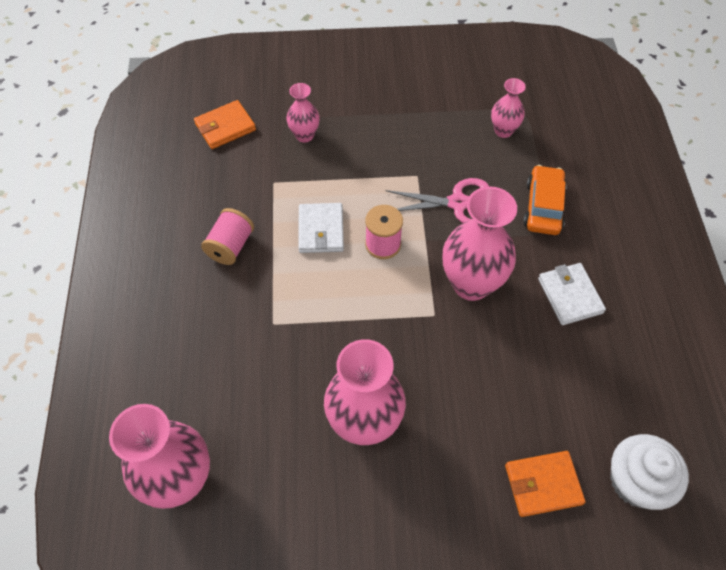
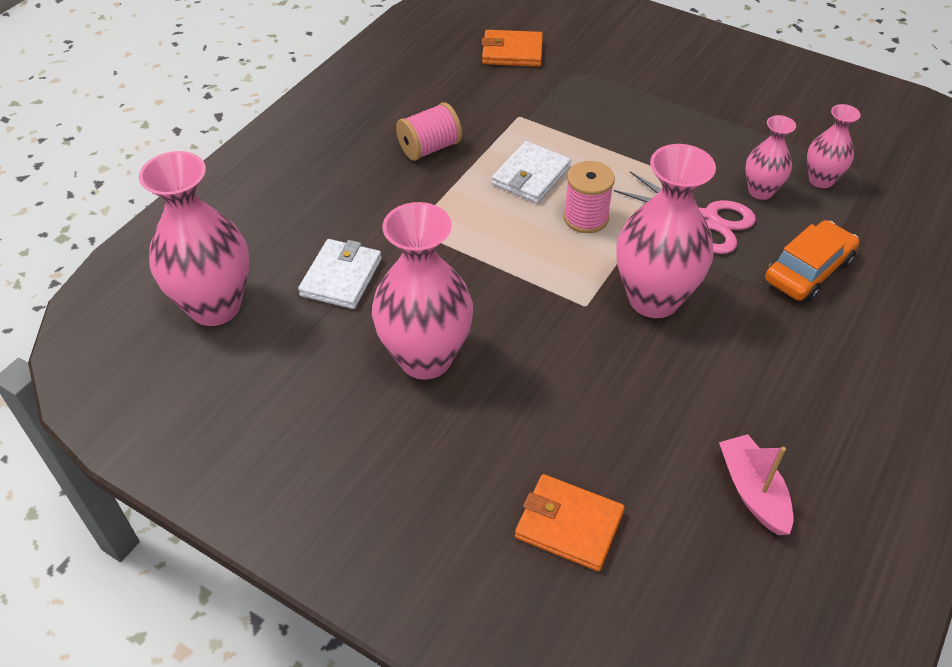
camera: 35 degrees right, 10 degrees down
(304, 135) = (586, 91): pink vase -> pink vase (760, 191)
(570, 295) = (765, 369): white wallet -> white wallet (341, 277)
(622, 388) = (753, 491): none -> pink boat
(636, 481) = (686, 591): white cupcake -> none

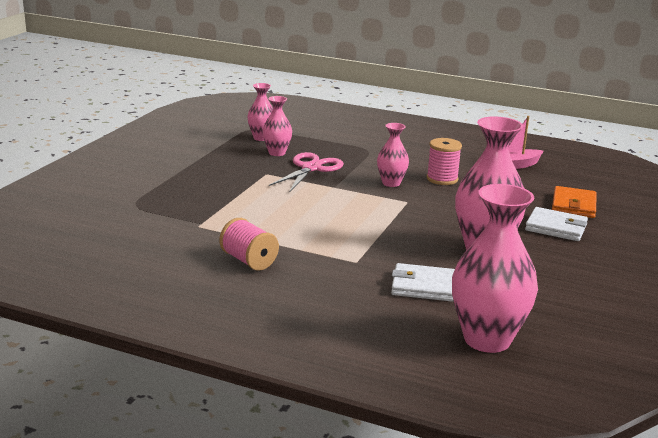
camera: 100 degrees left, 25 degrees down
(512, 52) = (97, 231): orange wallet -> none
(531, 176) = (277, 220): white wallet -> white wallet (556, 228)
(586, 218) = (320, 201): pink spool -> pink spool (442, 179)
(653, 299) = (391, 183): pink vase -> pink vase, size x0.53
(808, 270) = (347, 146): orange car -> none

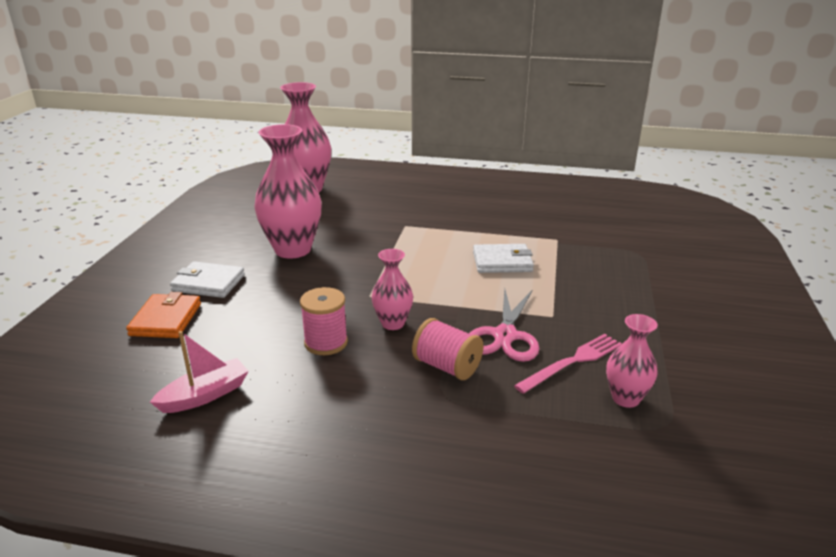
camera: 170 degrees right, 5 degrees up
(249, 261) = (489, 216): pink spool -> pink spool (447, 366)
(277, 153) = (572, 362): pink vase -> pink fork
(423, 286) = (348, 214): white wallet -> white wallet (502, 262)

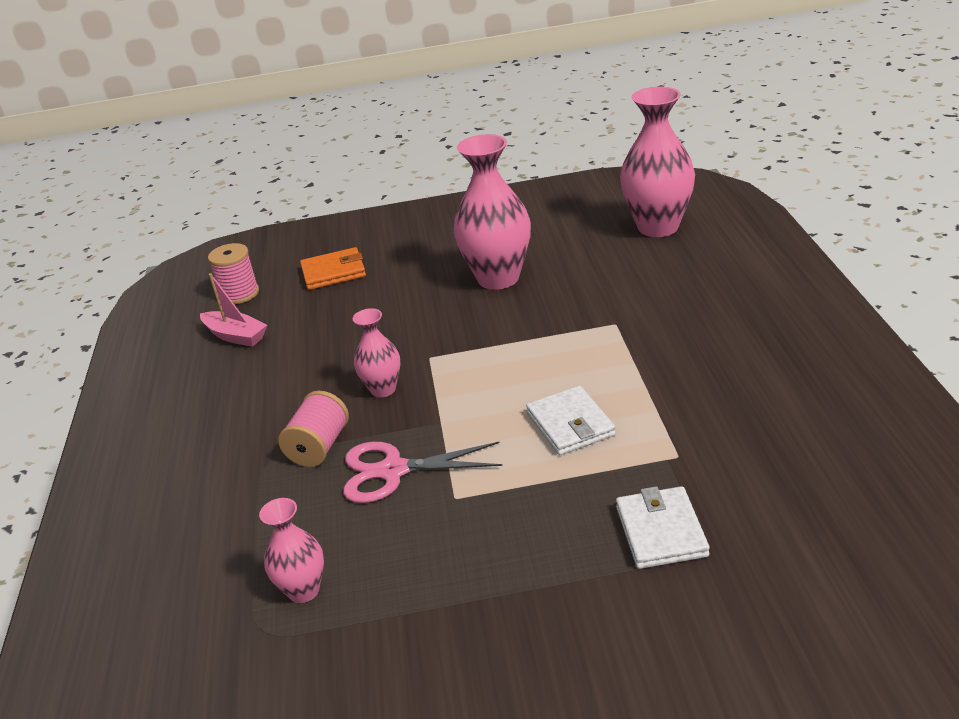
camera: 75 degrees right, 5 degrees up
(208, 283) = (403, 264): white wallet -> white wallet (661, 531)
(326, 343) = (332, 363): pink spool -> pink spool (240, 294)
(572, 362) = (360, 534): pink fork -> none

